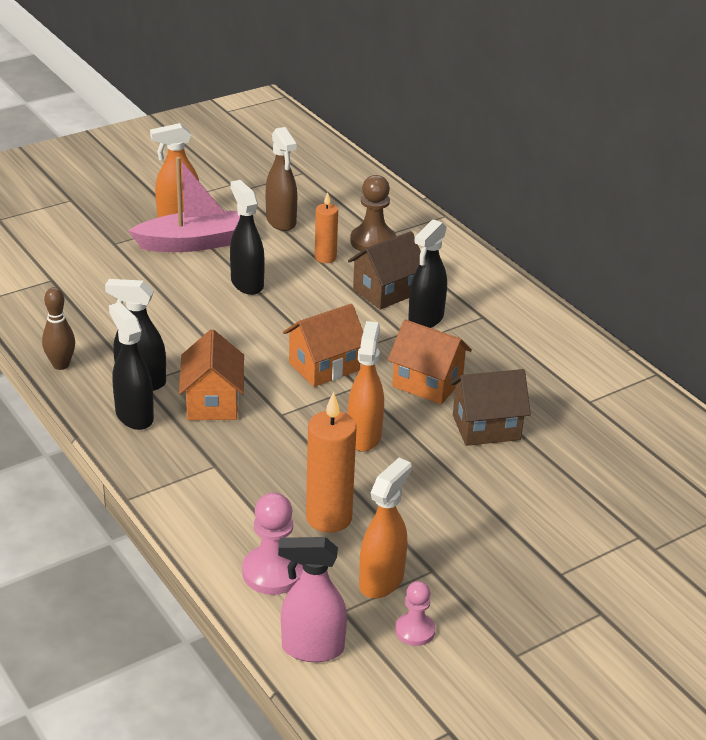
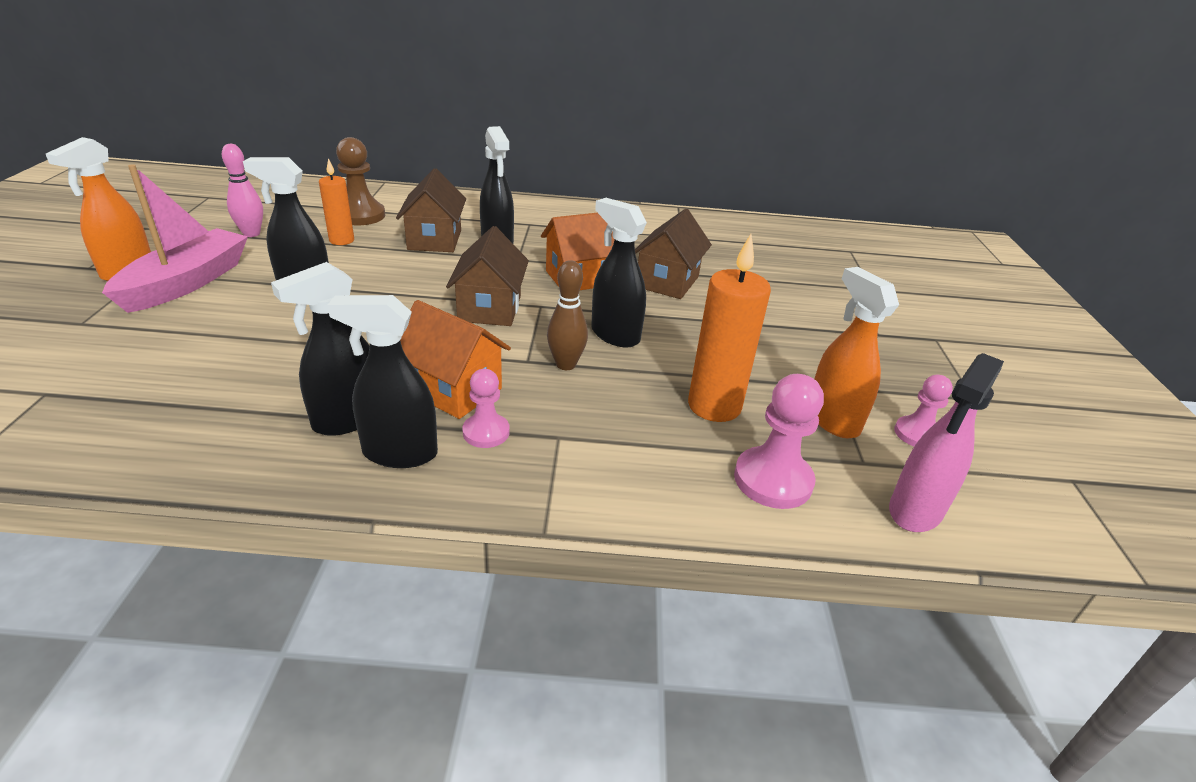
camera: 55 degrees left, 0 degrees up
(61, 365) = (214, 465): brown bowling pin -> brown bowling pin (566, 364)
(187, 436) = (486, 432): none -> pink pawn
(281, 221) = (251, 234): brown spray bottle -> pink bowling pin
(324, 366) = (490, 308): orange house -> brown house
(364, 436) = (614, 335): orange spray bottle -> black spray bottle

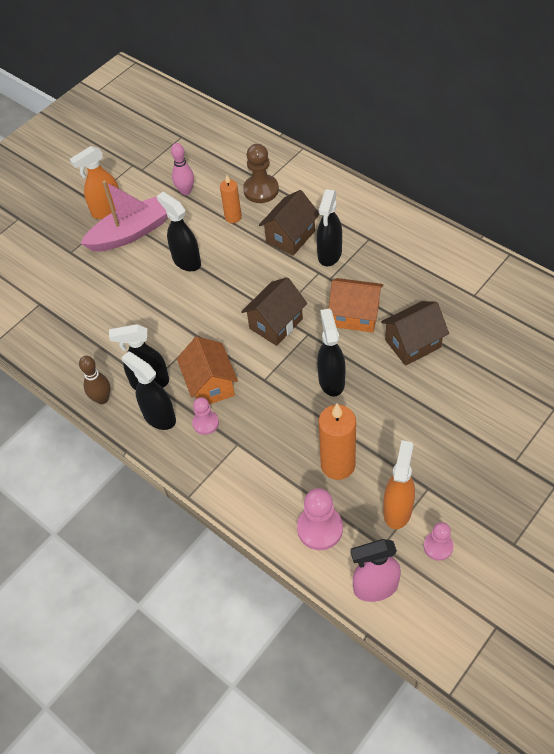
camera: 45 degrees right, 20 degrees up
(566, 364) = (282, 393): brown bowling pin -> brown bowling pin (102, 399)

